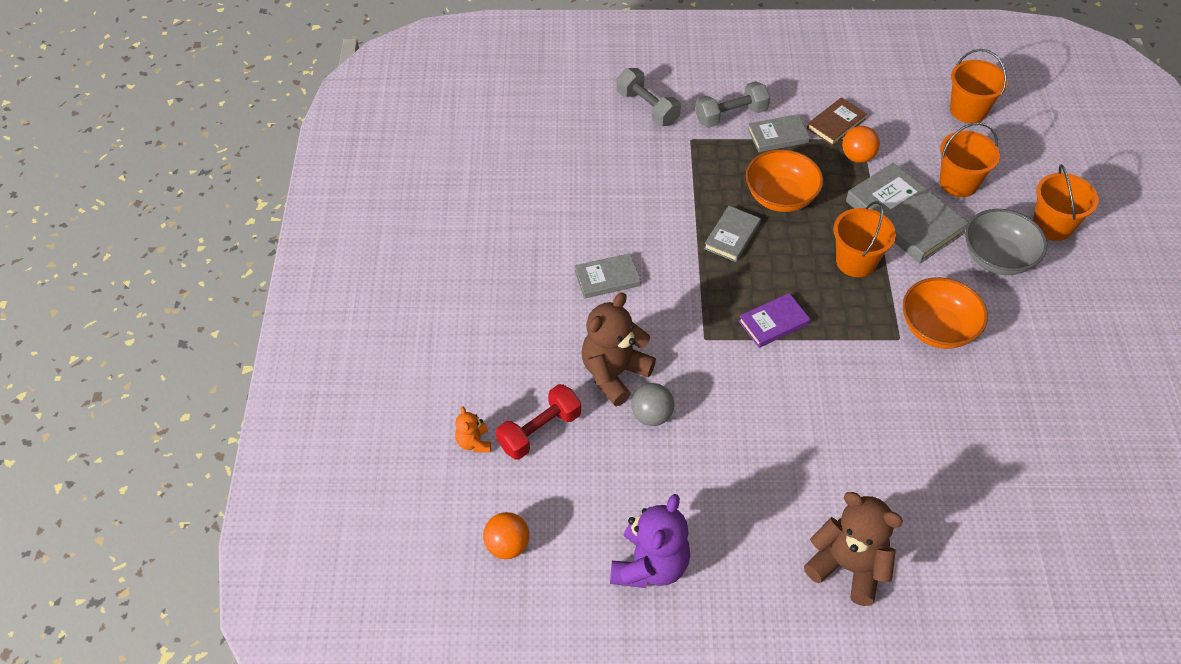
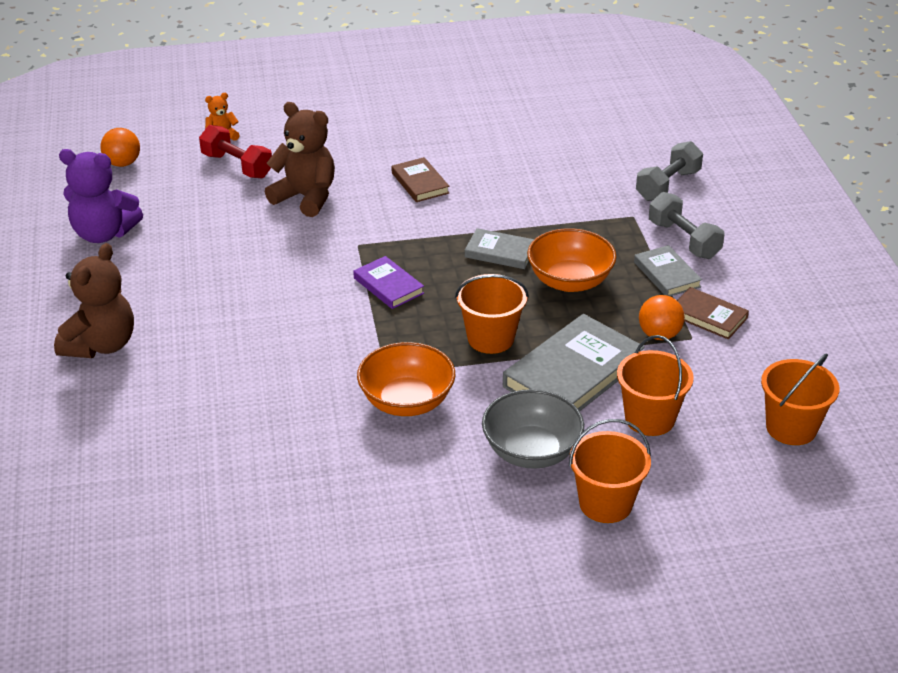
camera: 80 degrees right, 15 degrees down
(607, 278) = (420, 183): grey book -> brown book
(651, 415) = (261, 221): grey ball -> none

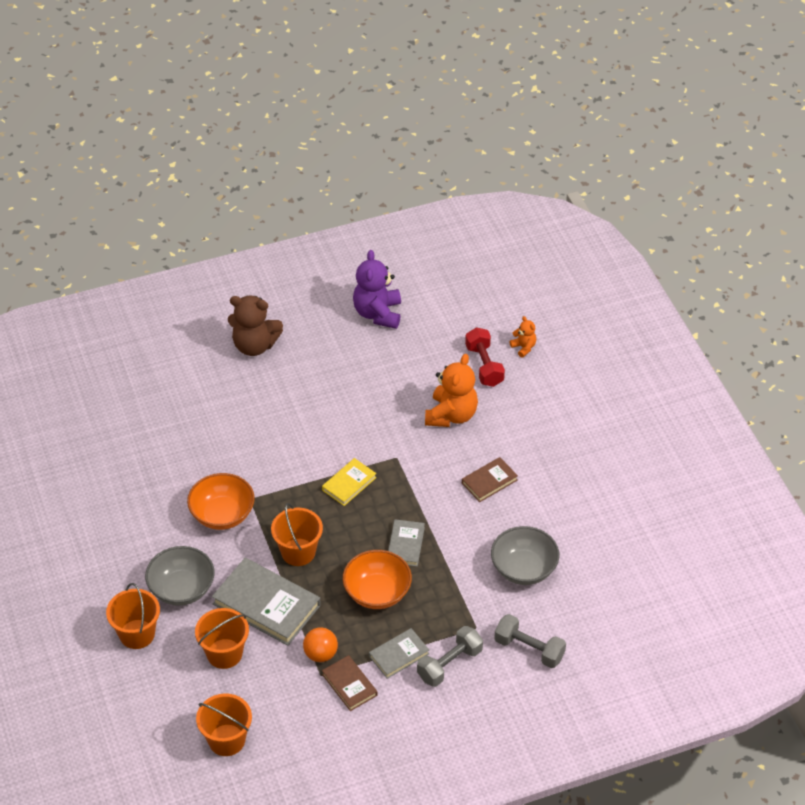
camera: 80 degrees right, 10 degrees up
(123, 163) = (470, 300): orange ball -> none
(237, 166) = (484, 366): red dumbbell -> red dumbbell turned 45 degrees counterclockwise
(306, 197) = (451, 415): brown teddy bear -> orange teddy bear
(388, 286) = (349, 484): purple book -> yellow book
(555, 175) = (524, 569): none -> grey bowl
(708, 316) = (349, 685): brown book -> brown book turned 60 degrees counterclockwise

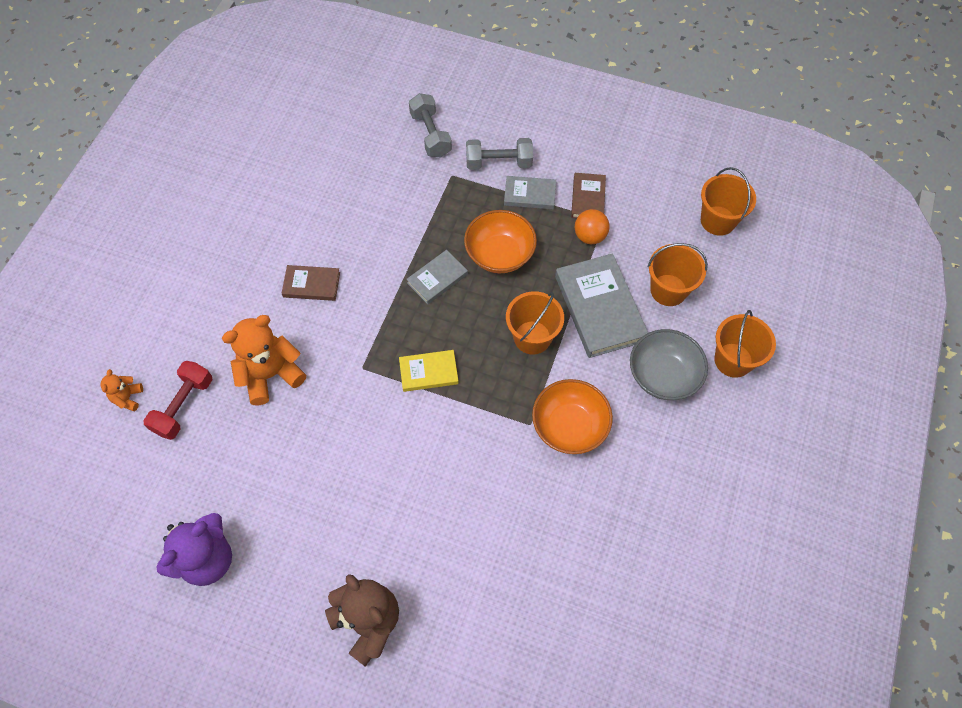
camera: 140 degrees left, 15 degrees up
(524, 569) = (368, 193): grey bowl -> none

